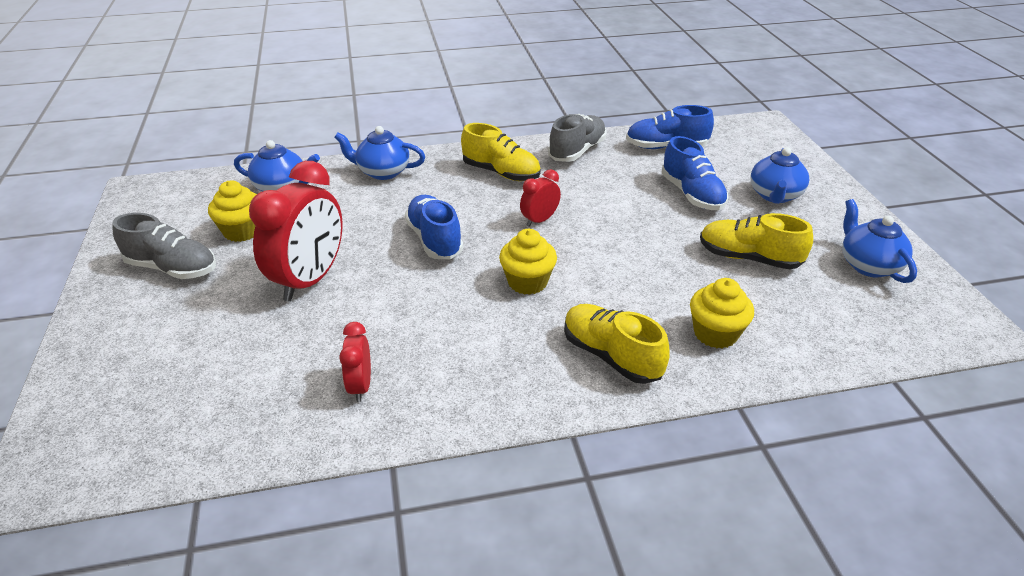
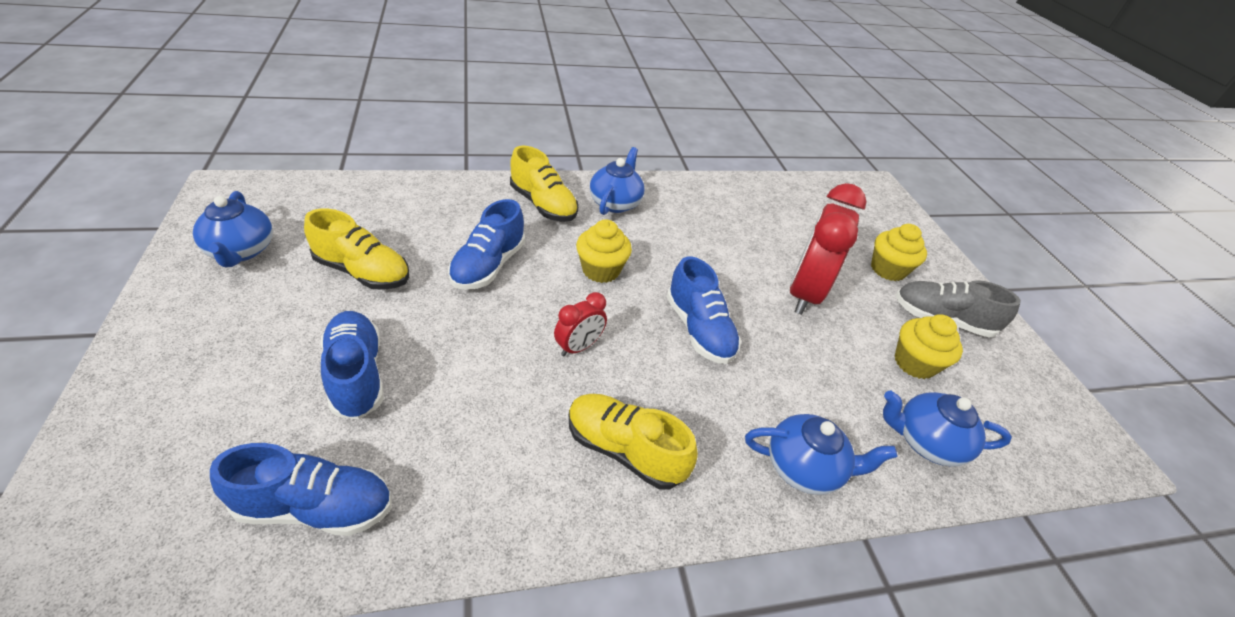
camera: 175 degrees right, 5 degrees up
(360, 386) = (722, 207): red clock -> none
(577, 151) = (488, 504): grey shoe -> none
(641, 275) = (488, 266): none -> blue shoe
(715, 333) = (451, 210): yellow cupcake -> yellow cupcake (888, 269)
(775, 195) = (236, 361): blue teapot -> blue teapot (615, 203)

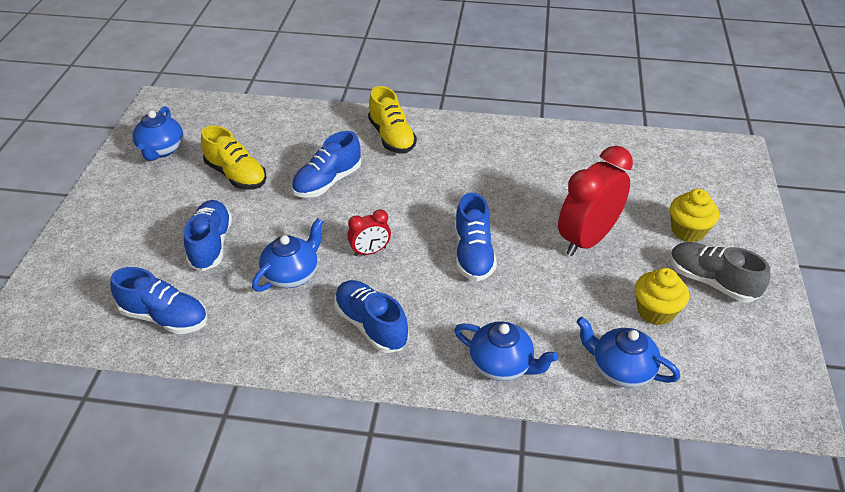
camera: 25 degrees right, 0 degrees up
(601, 270) = (415, 196): yellow cupcake -> none
(615, 203) = (455, 141): blue teapot -> blue teapot (292, 274)
(624, 450) = (371, 325): yellow shoe -> blue shoe

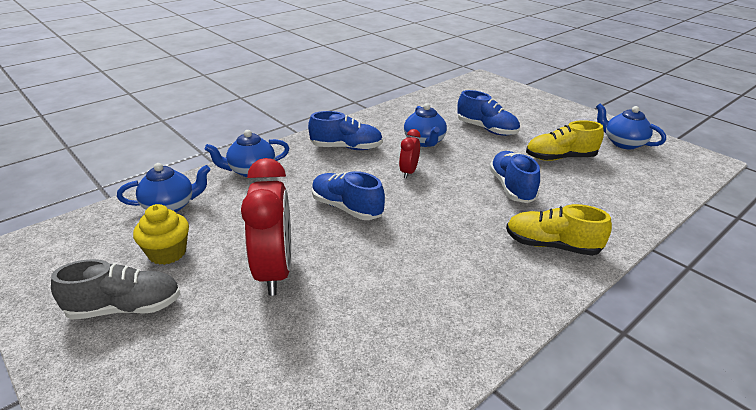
camera: 130 degrees right, 10 degrees down
(165, 317) = (439, 104): blue shoe -> none
(688, 231) = (179, 348): yellow cupcake -> none

